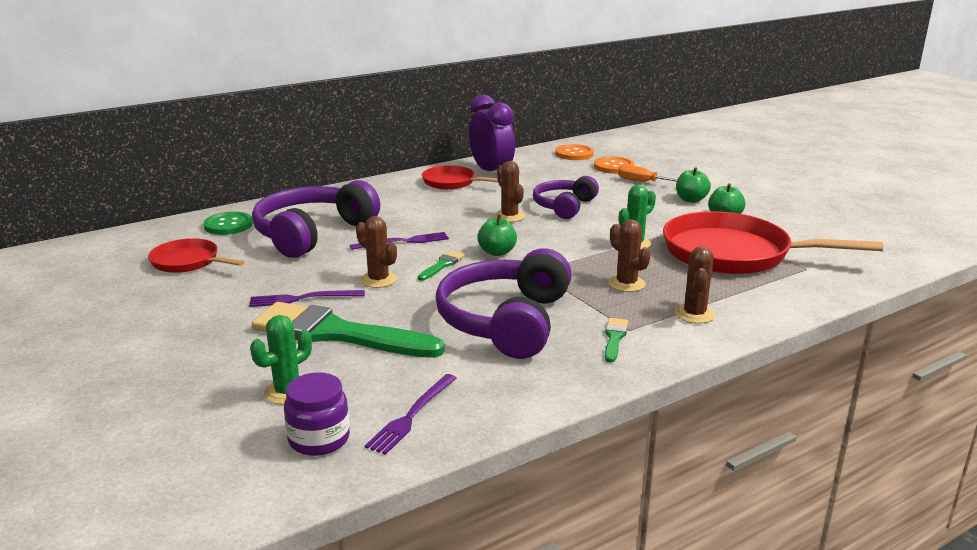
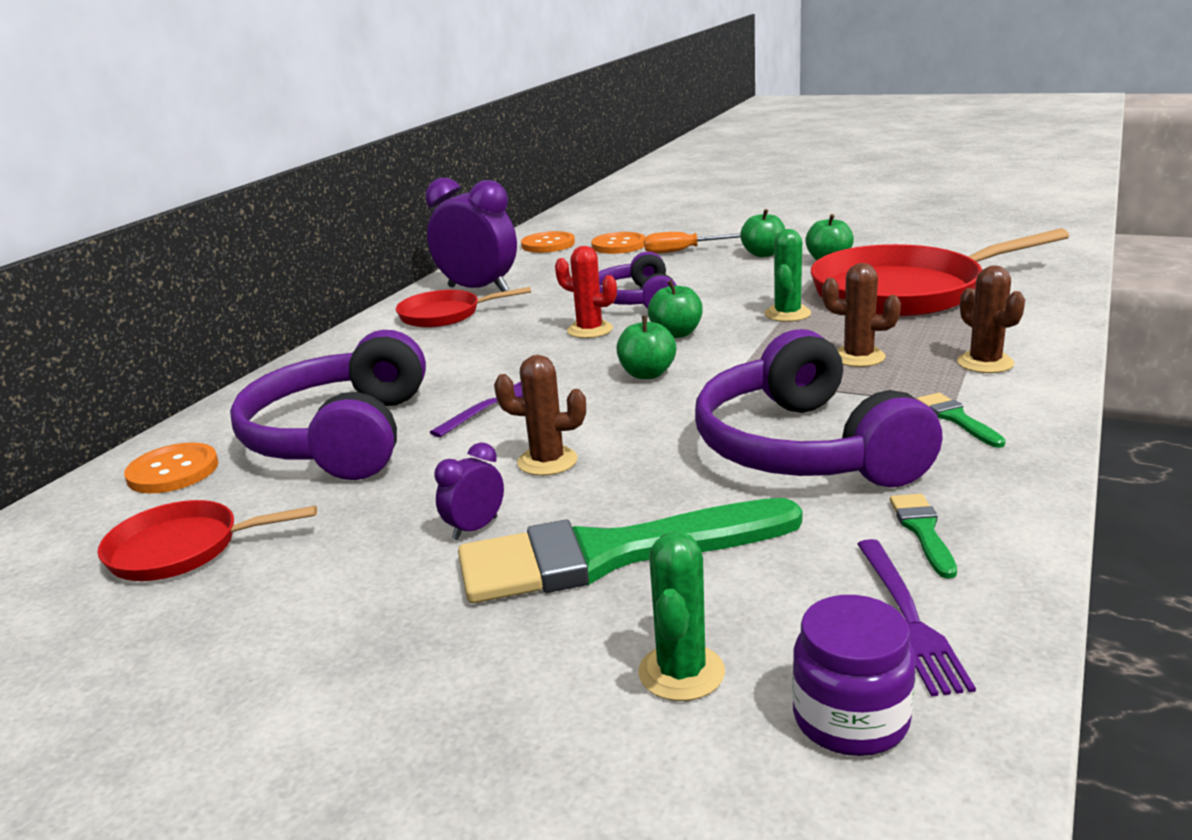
camera: 30 degrees left, 0 degrees up
(228, 225) = (173, 471): green button -> orange button
(303, 299) = (475, 528): purple fork -> purple clock
(442, 265) = (603, 412): green brush -> green brush (923, 531)
(509, 216) = (590, 330): brown cactus -> red cactus
(551, 234) = (676, 333): none -> green apple

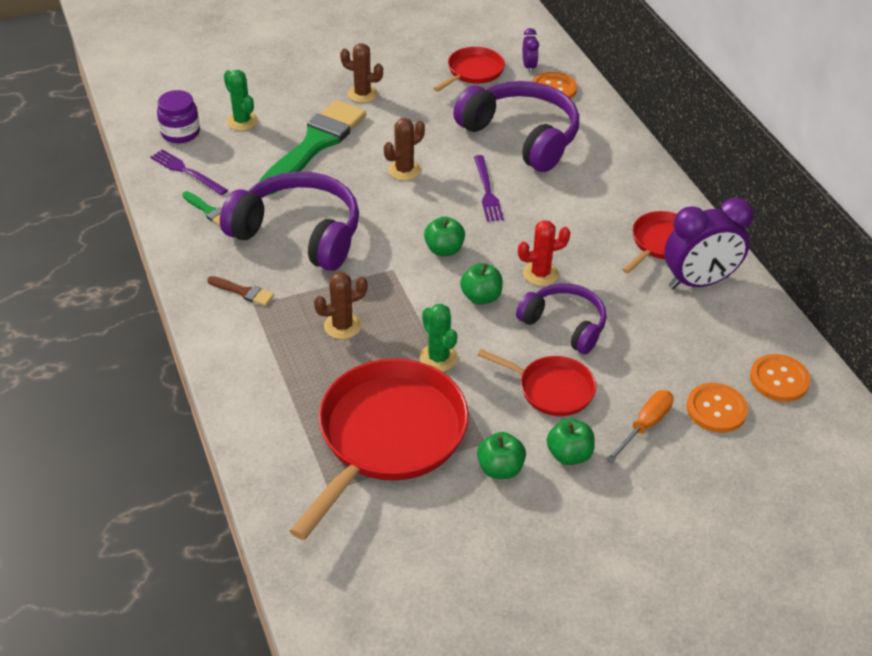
camera: 130 degrees right, 20 degrees up
(475, 528) = (381, 129): purple clock -> purple clock (529, 67)
(718, 278) = (551, 389): none -> red pan
(957, 419) = (243, 292): green brush -> brown brush
(985, 363) = (263, 356): brown cactus -> brown cactus (362, 94)

